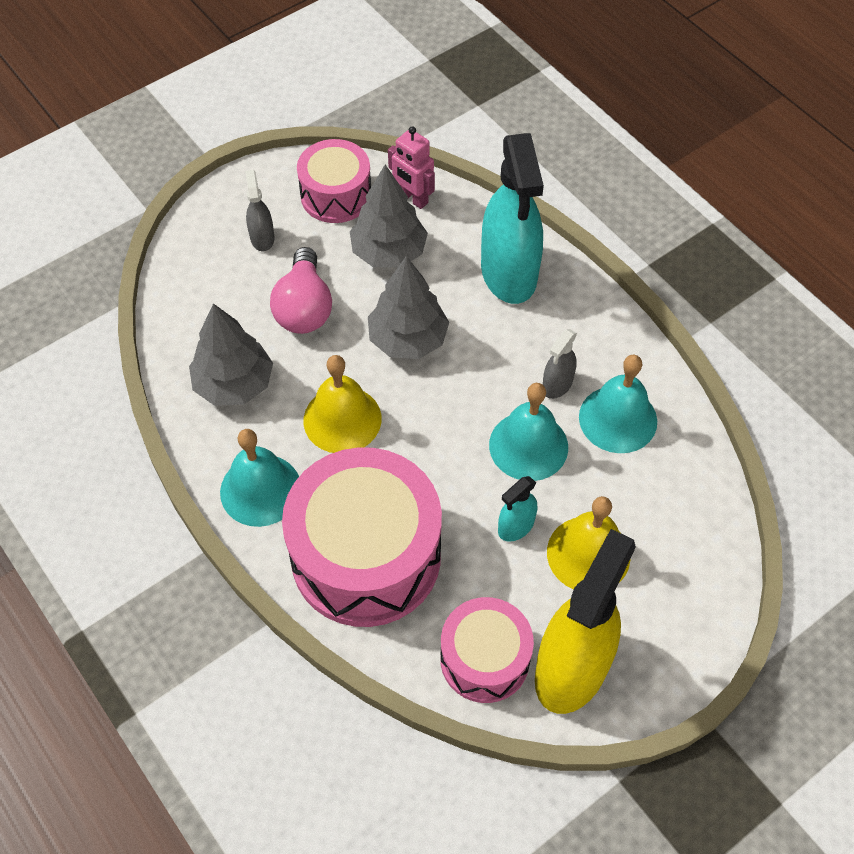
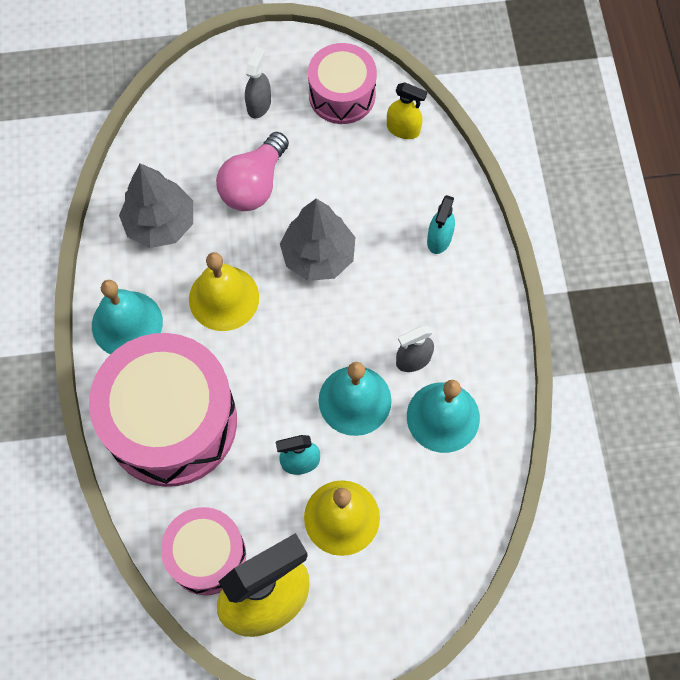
camera: 30 degrees right, 10 degrees up
(388, 252) = (352, 169): grey tree -> none
(413, 198) = (403, 129): pink robot -> yellow spray bottle
(509, 273) = (439, 239): turquoise spray bottle -> turquoise spray bottle, size x0.45

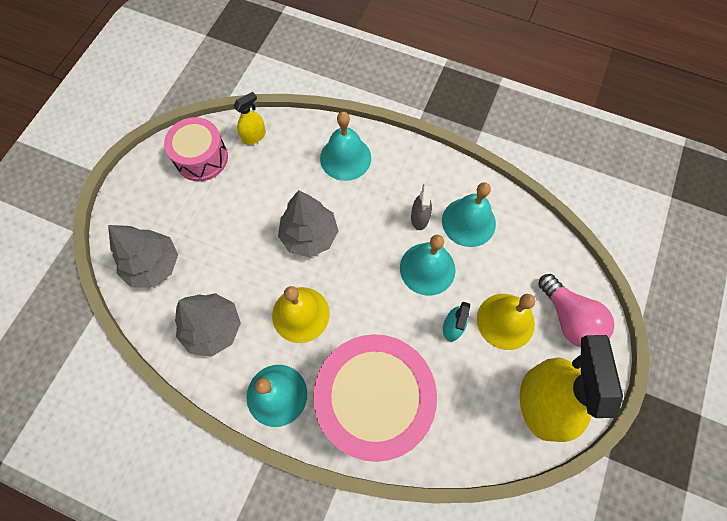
camera: 60 degrees left, 0 degrees up
(193, 128) = (153, 265): none -> grey tree
(207, 555) = (488, 428): pink drum -> none
(254, 185) = (228, 248): pink light bulb -> pink light bulb (569, 318)
(259, 105) = (169, 213): grey spray bottle -> none
(439, 239) = (345, 158): turquoise spray bottle -> turquoise bell

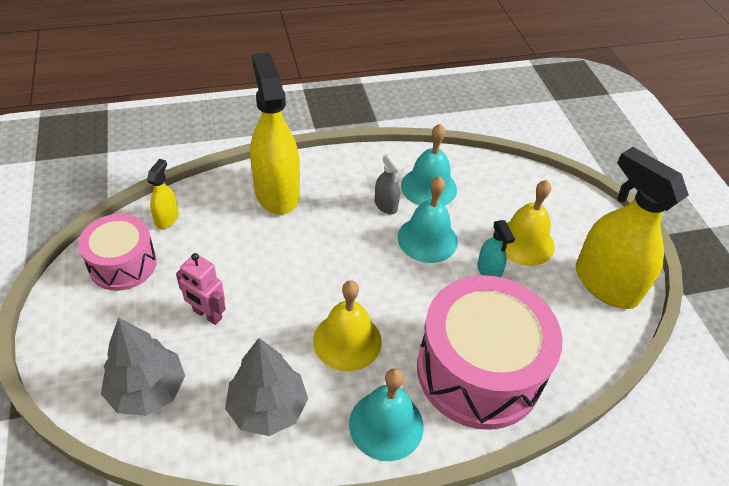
camera: 40 degrees left, 20 degrees down
(226, 232) = (207, 314): none -> pink robot
(309, 235) = (297, 271): grey tree -> none
(345, 158) = (277, 192): turquoise bell -> yellow spray bottle
(569, 318) = (567, 213): pink light bulb -> none

